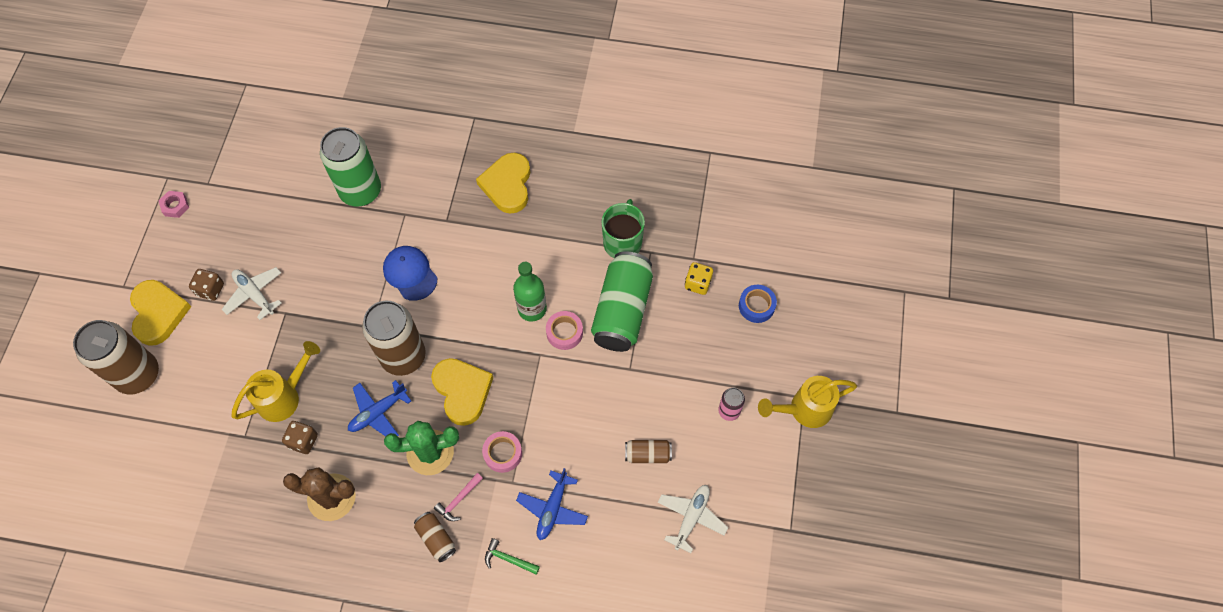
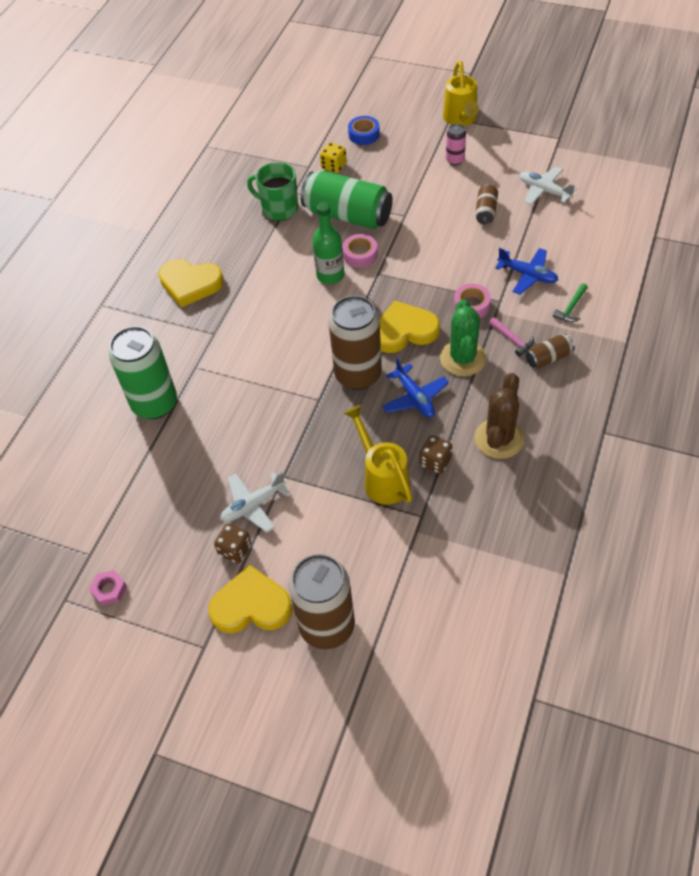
camera: 75 degrees left, 10 degrees down
(410, 273) = (267, 365): blue cap -> none

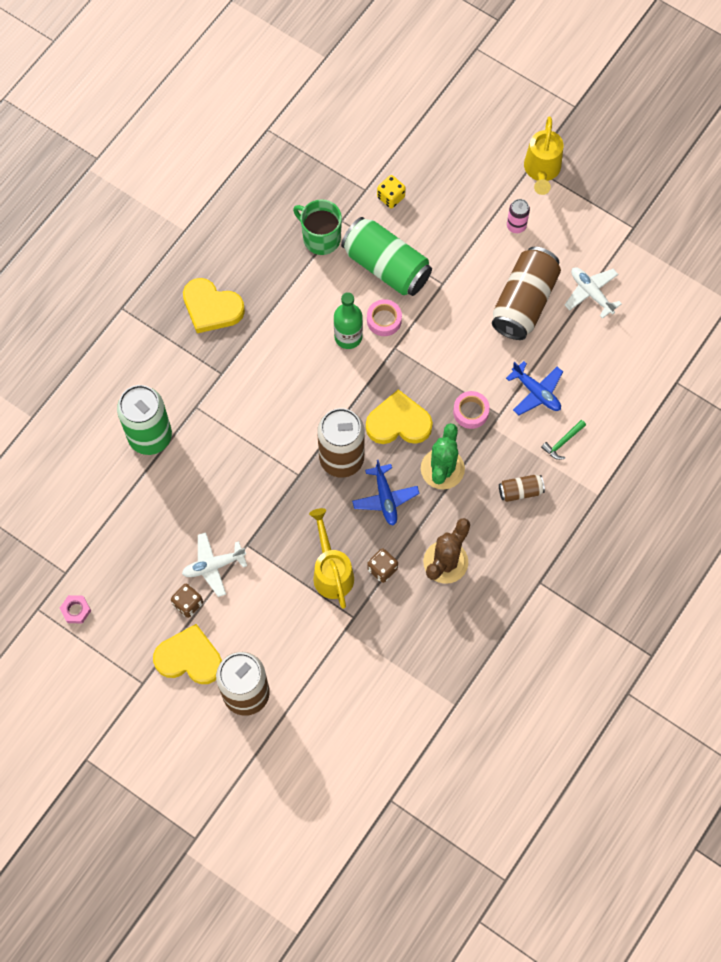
camera: 10 degrees right, 15 degrees up
(364, 134) = (434, 162): blue tape -> none
(486, 211) = (524, 302): brown can -> brown can, size x2.13
(512, 339) = (495, 461): pink hammer -> none

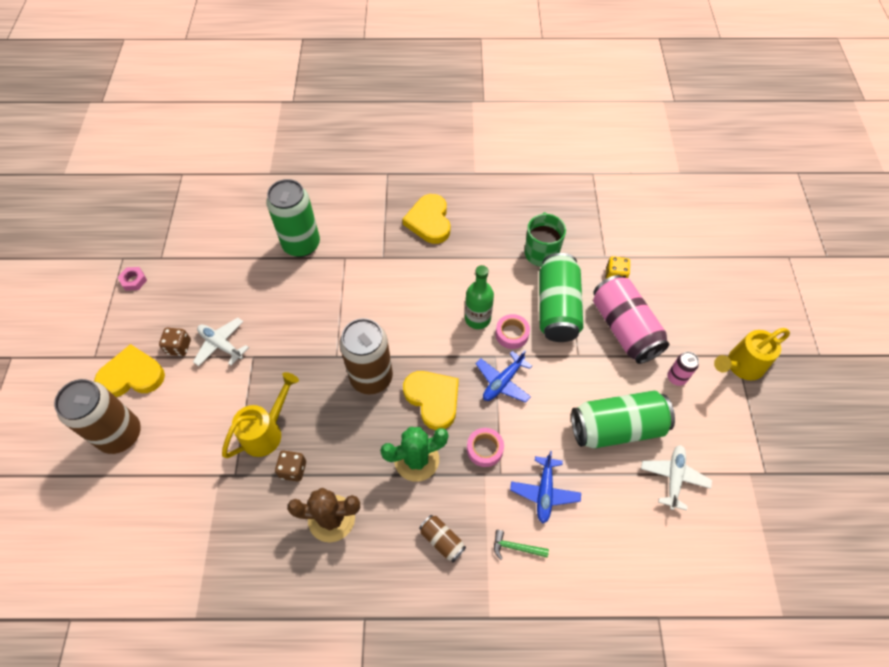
camera: 55 degrees right, 10 degrees down
(189, 658) = (132, 375): yellow heart -> yellow heart turned 75 degrees counterclockwise
(385, 498) = (359, 431): blue plane -> blue plane (503, 382)
(445, 229) = (624, 328): none -> pink can
(524, 302) = (616, 427): brown can -> green can

